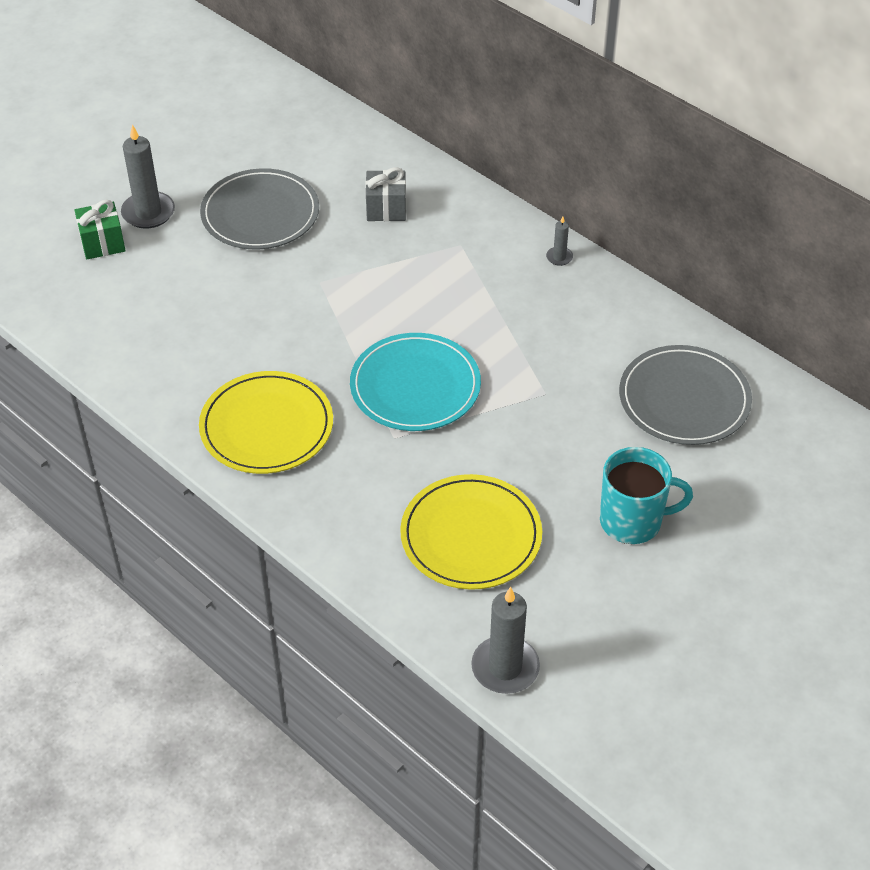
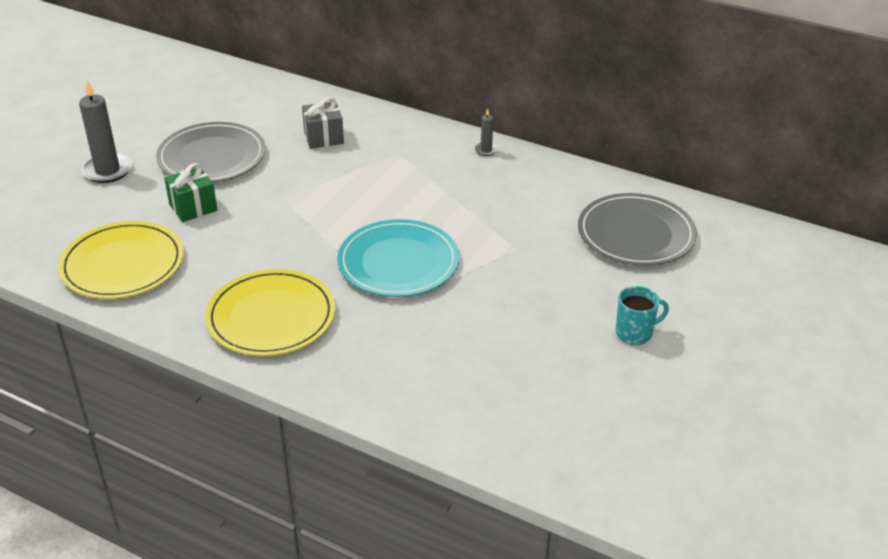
camera: 15 degrees left, 10 degrees down
(102, 243) = (70, 199): green gift -> green gift (193, 207)
(471, 535) = (495, 371): yellow plate -> yellow plate (122, 264)
(505, 667) = (572, 476): grey candle -> none
(632, 521) = (635, 333): turquoise mug -> turquoise mug, size x0.64

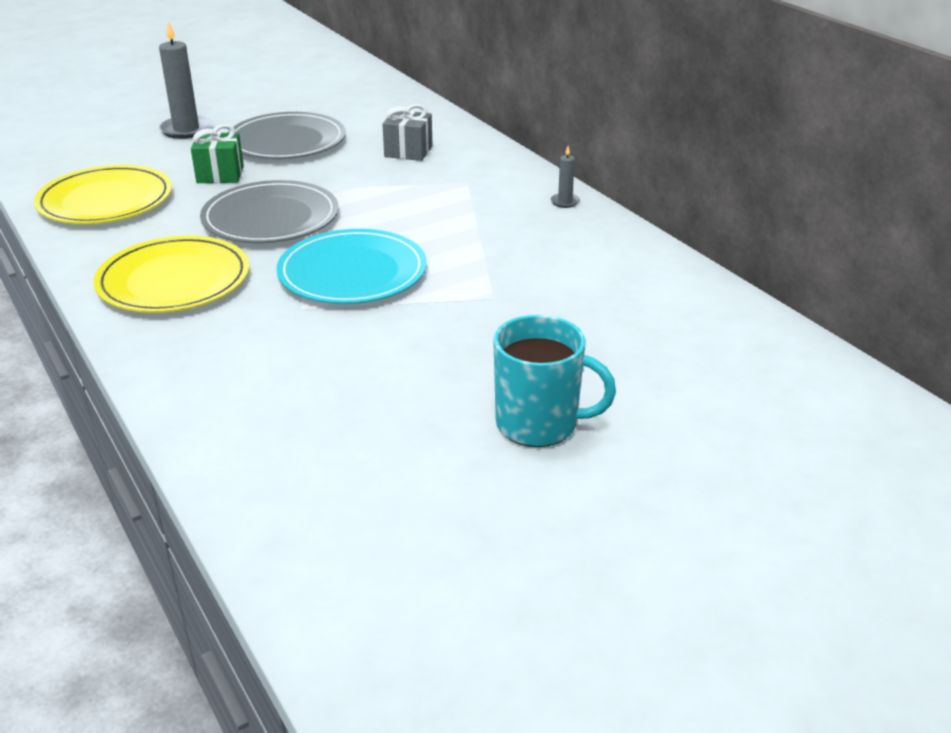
camera: 30 degrees right, 5 degrees down
(635, 333) = (539, 424): turquoise mug -> turquoise mug, size x1.57
(636, 234) = (655, 325): grey plate -> grey plate (271, 218)

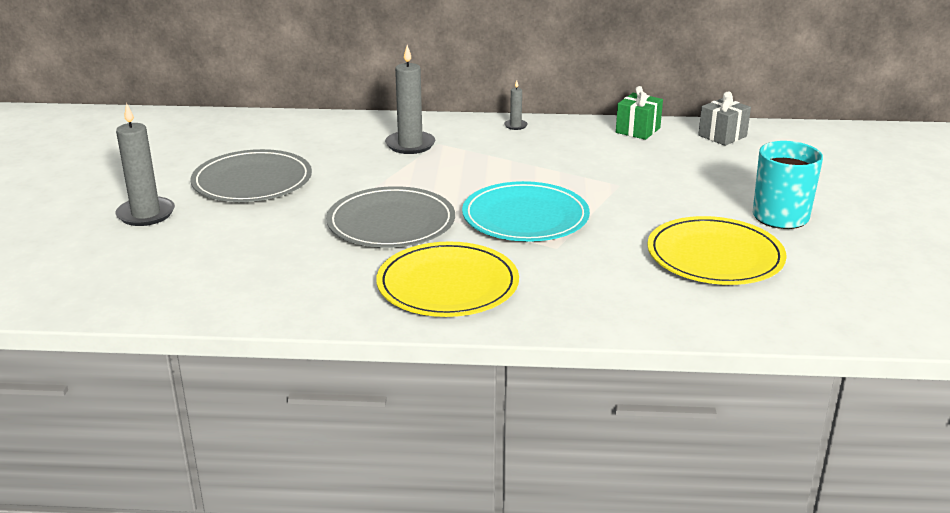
camera: 55 degrees left, 5 degrees down
(105, 200) = (243, 282): yellow plate -> yellow plate (715, 256)
(220, 175) = (274, 222): green gift -> green gift (638, 130)
(408, 151) = (353, 146): grey gift -> grey gift (722, 136)
(445, 172) = (410, 145): none -> grey candle

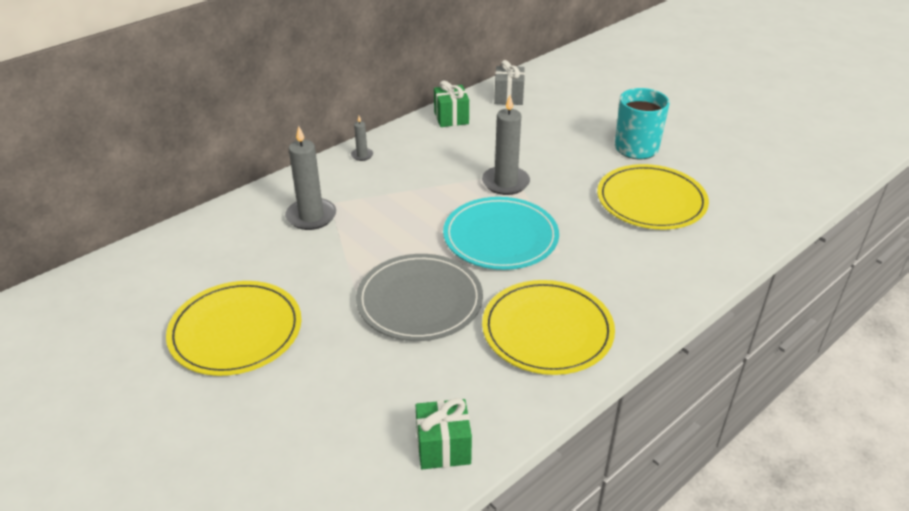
camera: 45 degrees left, 10 degrees up
(146, 214) = (193, 431): grey candle -> grey candle (505, 183)
(252, 181) = (236, 331): grey plate -> yellow plate
(254, 301) = (443, 447): none -> green gift

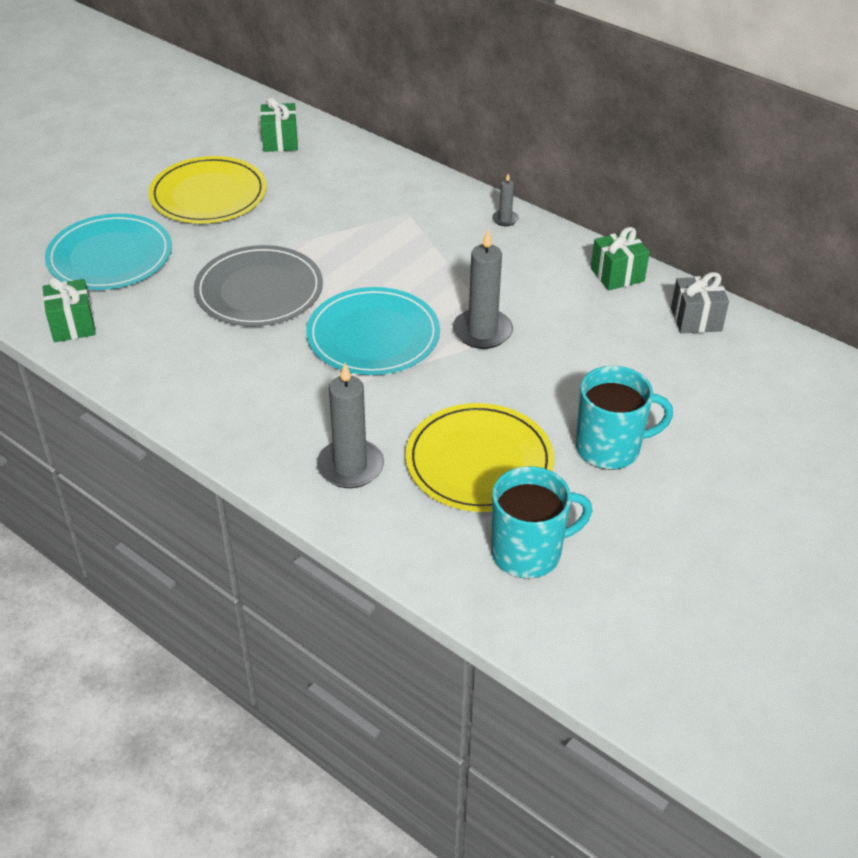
camera: 80 degrees right, 5 degrees up
(160, 272) = (280, 141): none -> green gift
(311, 216) = (381, 205): grey candle -> grey candle (350, 467)
(322, 416) = (110, 256): none -> turquoise plate
(547, 330) = (222, 379): yellow plate -> none
(736, 191) = (528, 552): none -> turquoise mug

